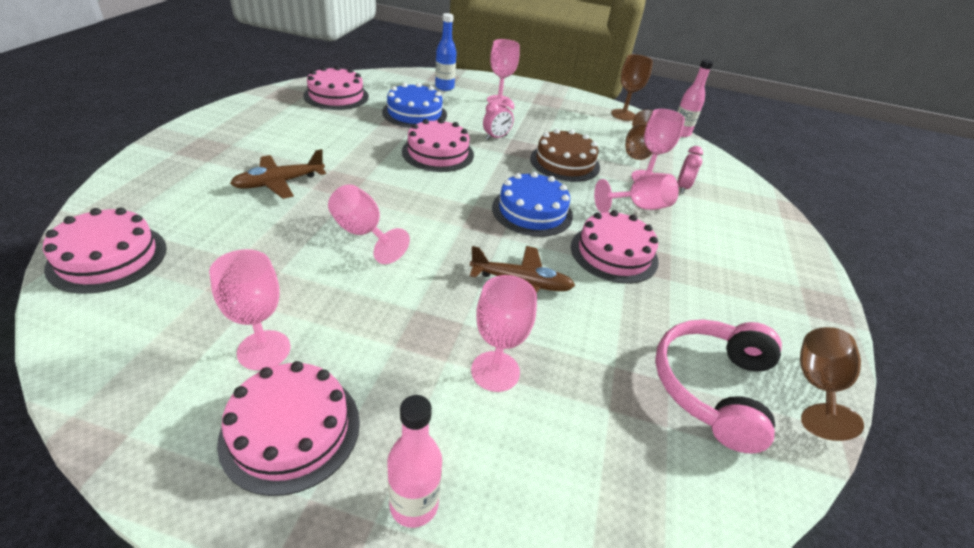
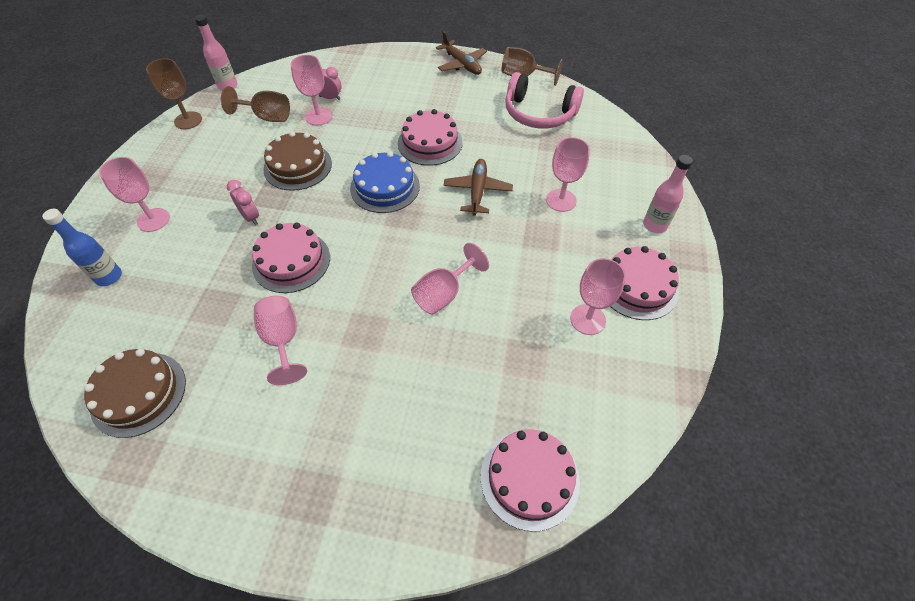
camera: 90 degrees left, 15 degrees up
(280, 183) = (375, 384): brown plane -> brown plane (461, 64)
(336, 96) = (138, 393): pink cake -> brown cake
(414, 113) = (192, 296): blue cake -> none
(639, 207) = (364, 125): pink goblet -> pink goblet (283, 340)

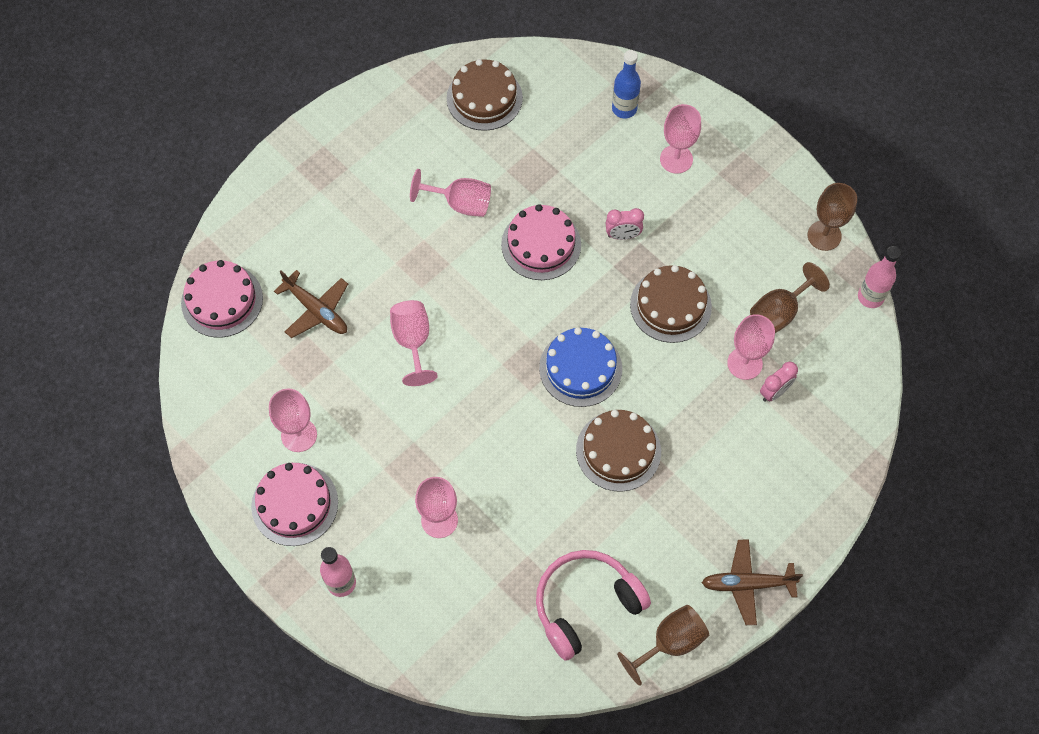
camera: 125 degrees right, 10 degrees up
(430, 143) = (618, 451): pink cake -> brown cake
(477, 191) = (511, 449): brown plane -> brown plane (316, 310)

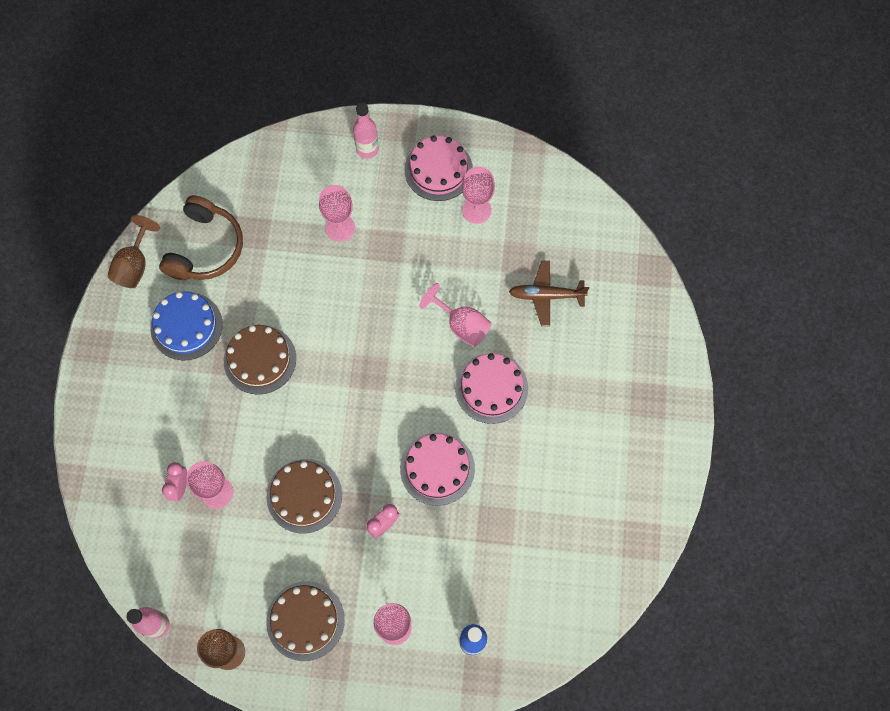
camera: 140 degrees right, 5 degrees up
(222, 300) = (614, 253): pink cake -> pink cake (491, 388)
(460, 203) = (524, 453): pink goblet -> none
(484, 98) = (588, 559): brown cake -> brown cake (305, 620)
(580, 368) = (331, 397): blue cake -> blue cake (186, 326)
(585, 604) = (206, 248): pink headphones -> brown headphones
(748, 584) = (108, 338): brown plane -> none
(779, 312) = (219, 555): brown goblet -> none

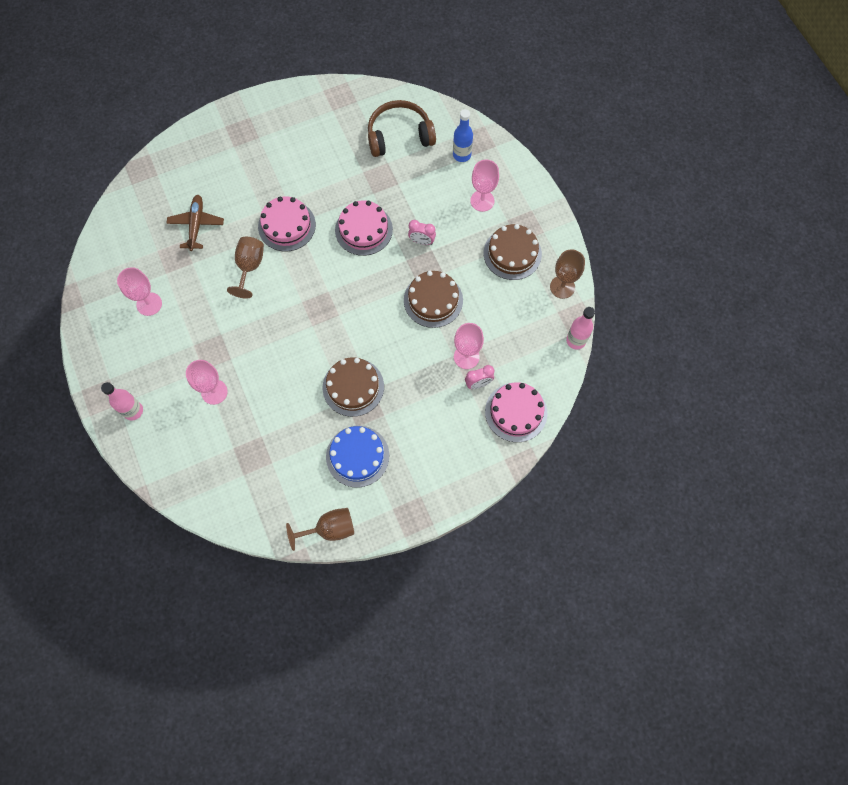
camera: 120 degrees left, 0 degrees up
(206, 248) = (285, 482): brown headphones -> brown headphones (399, 135)
(438, 170) = (126, 348): pink cake -> pink cake (516, 412)
(462, 325) = (250, 267): pink goblet -> brown goblet
(546, 295) = (196, 225): brown plane -> brown plane turned 150 degrees counterclockwise

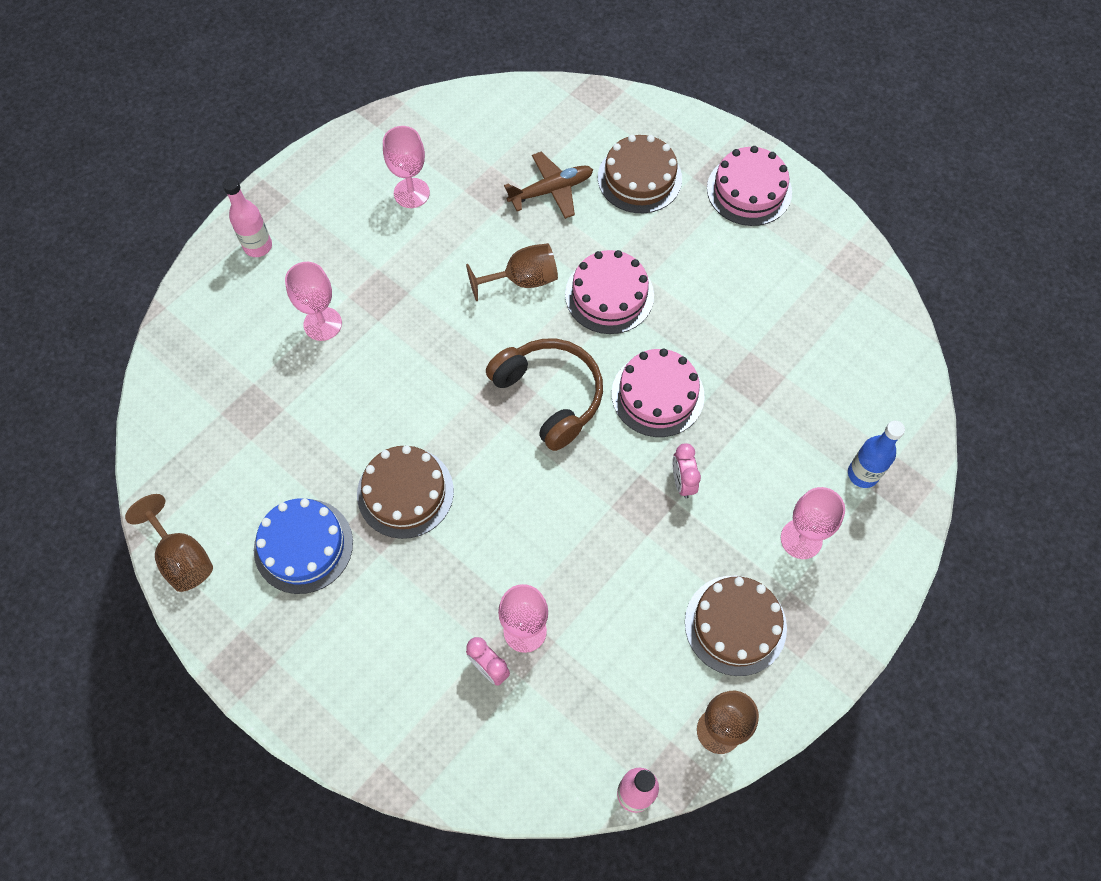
camera: 65 degrees right, 5 degrees down
(399, 135) = (840, 372): brown headphones -> brown headphones (550, 395)
(433, 300) = (594, 541): brown cake -> brown cake (639, 178)
(516, 412) = (467, 747): pink cake -> pink cake (749, 190)

